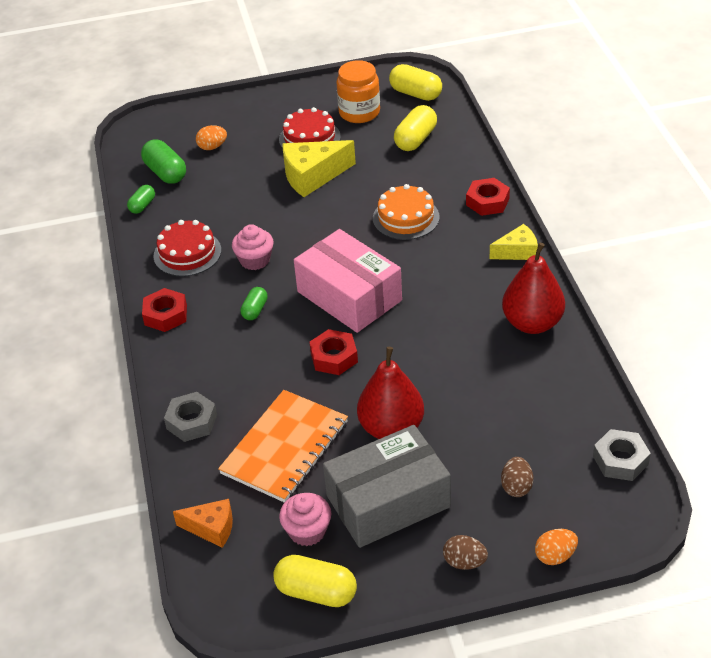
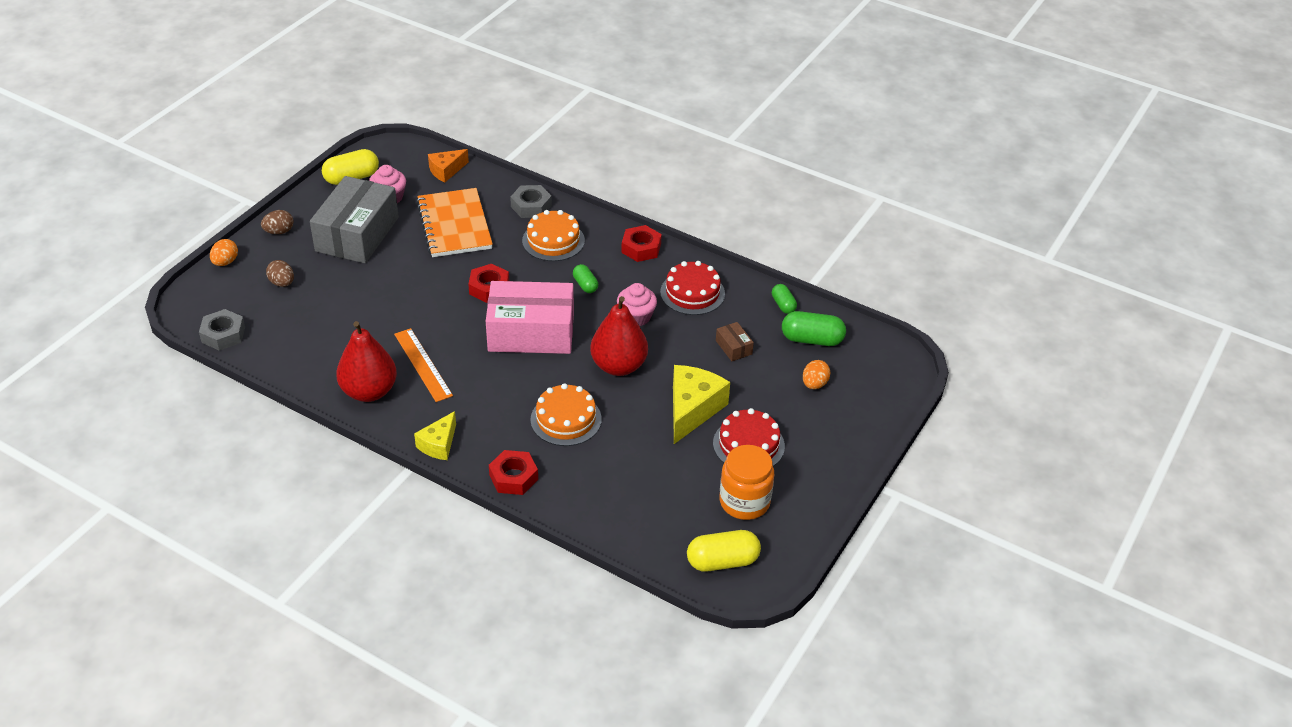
camera: 130 degrees right, 0 degrees up
(222, 370) = (553, 240): none -> orange cake
(223, 198) = (733, 347): none -> brown box
(391, 428) = (399, 270): red pear -> red pear (618, 366)
(415, 139) = (654, 504): yellow capsule -> none
(465, 320) = (423, 364): none -> orange ruler

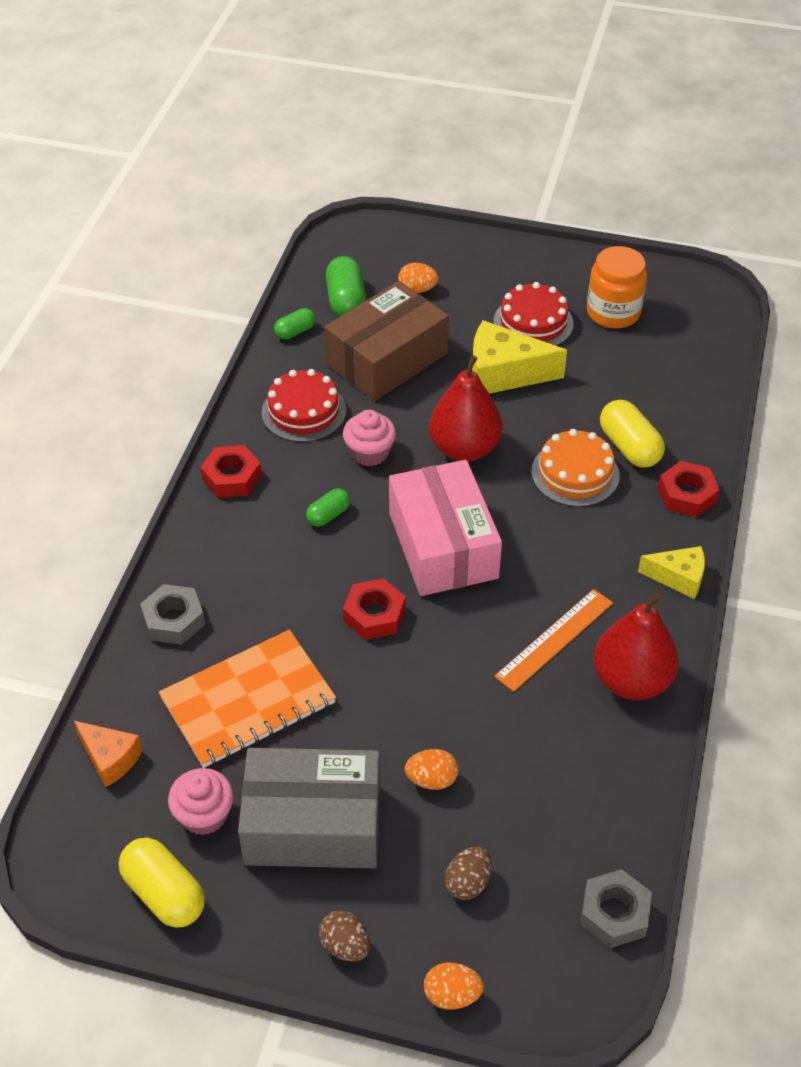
camera: 105 degrees left, 5 degrees up
(355, 285) = (431, 779): none -> orange egg
(553, 240) = (246, 573): orange cake -> none
(722, 561) = (697, 314): yellow capsule -> yellow capsule (629, 447)
(733, 347) = (387, 359): brown box -> brown box, size x2.49

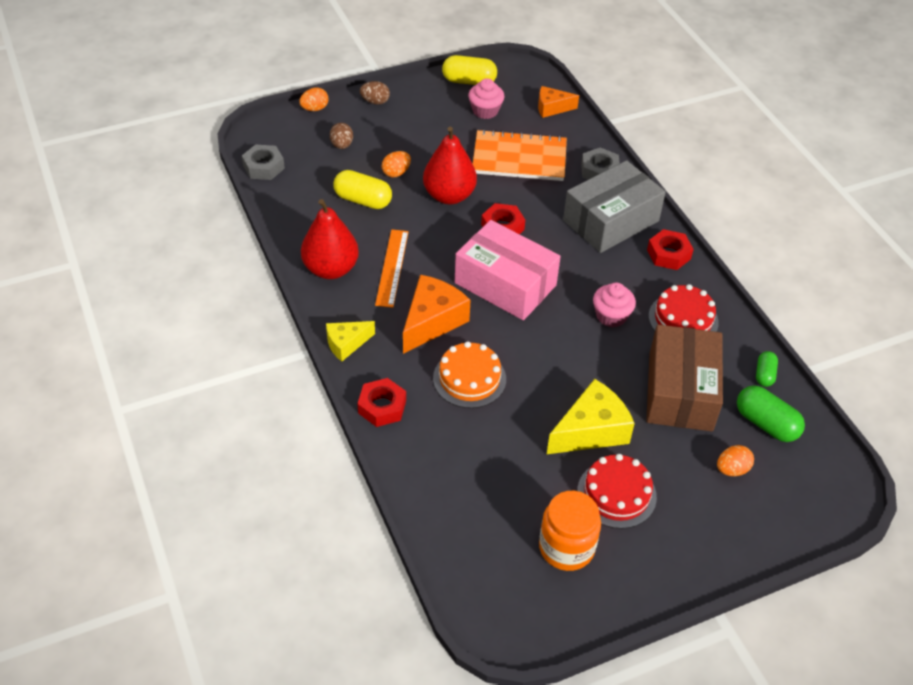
camera: 140 degrees right, 0 degrees up
(248, 701) = (519, 158): orange notebook -> orange notebook turned 75 degrees clockwise
(313, 824) = (433, 131): grey box -> grey box (611, 221)
(328, 515) = (589, 264): green capsule -> none
(464, 448) = (557, 354): red pear -> red pear (449, 196)
(562, 550) = (432, 321): none -> orange cheese
(629, 447) = (450, 422): yellow capsule -> yellow capsule (363, 200)

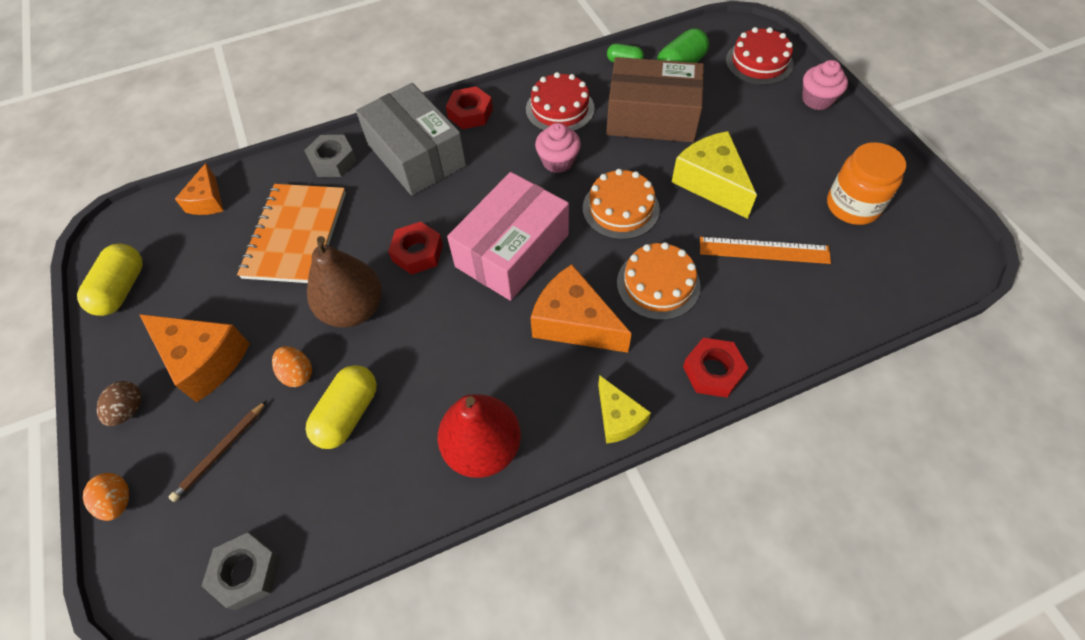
camera: 85 degrees left, 10 degrees up
(342, 145) = (220, 452): brown egg -> brown pencil
(392, 267) = (482, 371): orange ruler -> orange ruler (764, 250)
(409, 128) = (204, 360): none -> orange cheese
(449, 196) = (354, 309): red pear -> brown pear
(485, 111) = (192, 270): pink cupcake -> pink cupcake (817, 100)
(554, 358) = (620, 208): none -> orange cake
(616, 494) = (781, 168): red cake -> red cake (759, 62)
(732, 469) = (735, 91): orange egg -> none

